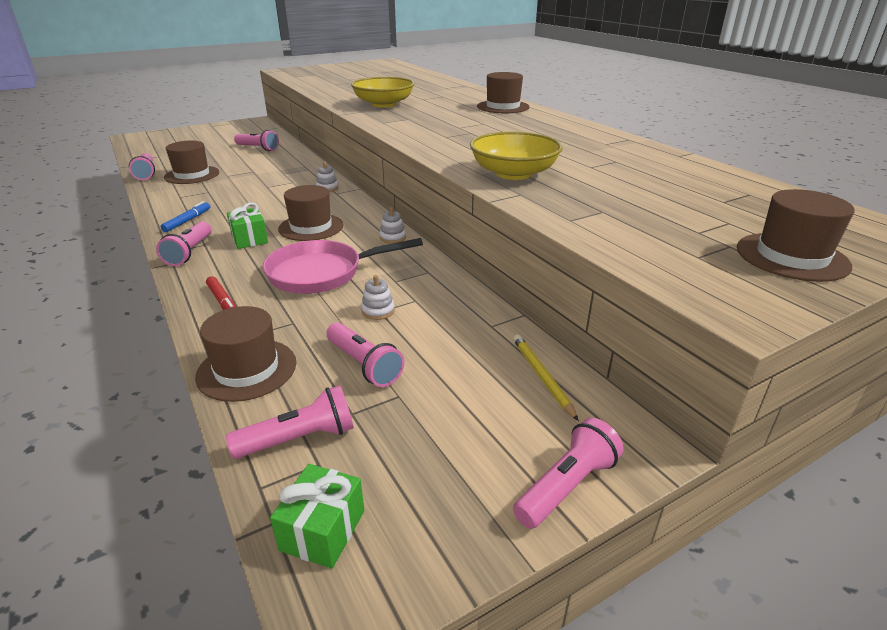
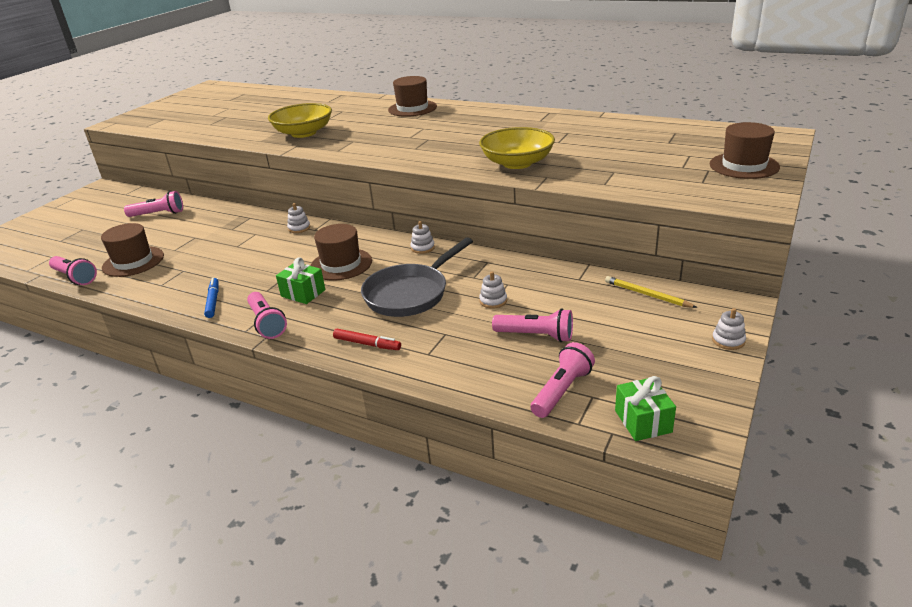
camera: 30 degrees left, 0 degrees up
(247, 369) = (463, 374): brown hat -> none
(321, 273) = (410, 294): pink pan -> grey pan
(567, 486) = (728, 340): pink flashlight -> white stacking toy

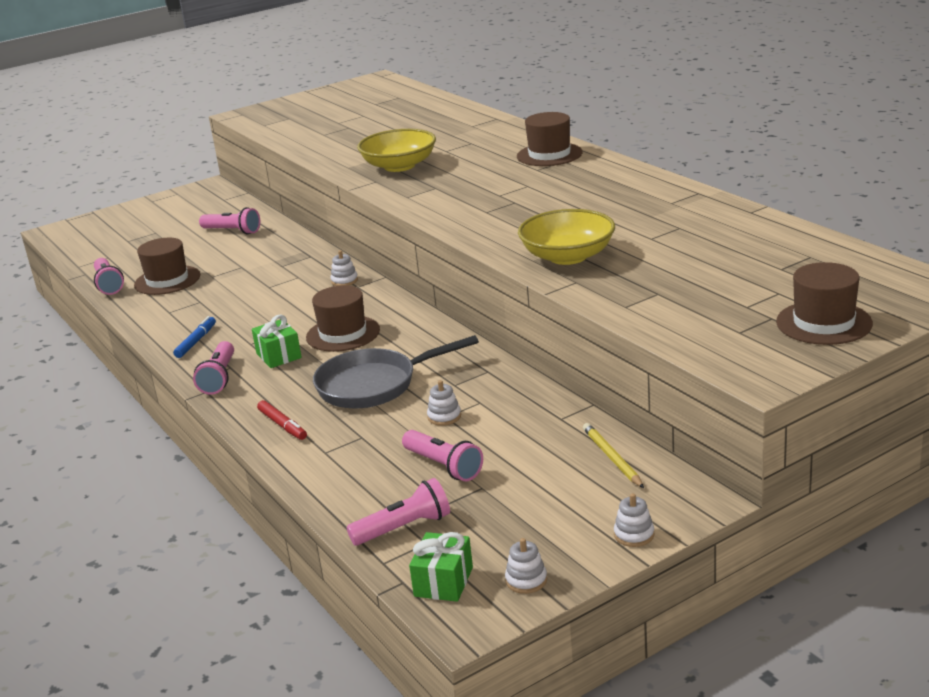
camera: 30 degrees right, 5 degrees down
(422, 248) = (440, 336): white stacking toy -> white stacking toy (526, 580)

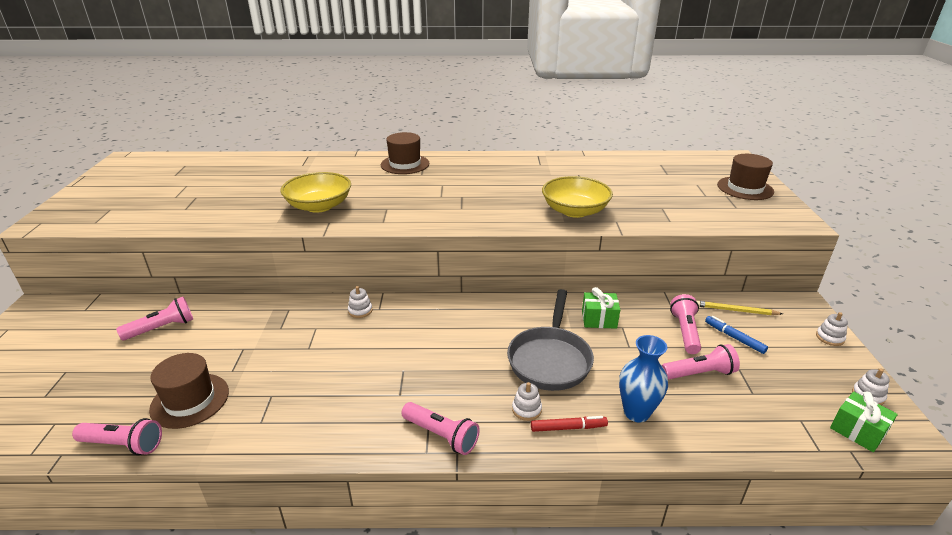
camera: 60 degrees left, 5 degrees up
(196, 341) = (350, 425): blue marker -> blue marker (734, 338)
(279, 356) = (443, 387): green gift -> green gift (599, 319)
(338, 450) = (636, 412): none -> blue vase
(343, 334) = (449, 343): brown hat -> none
(404, 528) = (775, 422): pink flashlight -> pink flashlight (685, 332)
(444, 416) = (629, 347): white stacking toy -> white stacking toy (526, 409)

